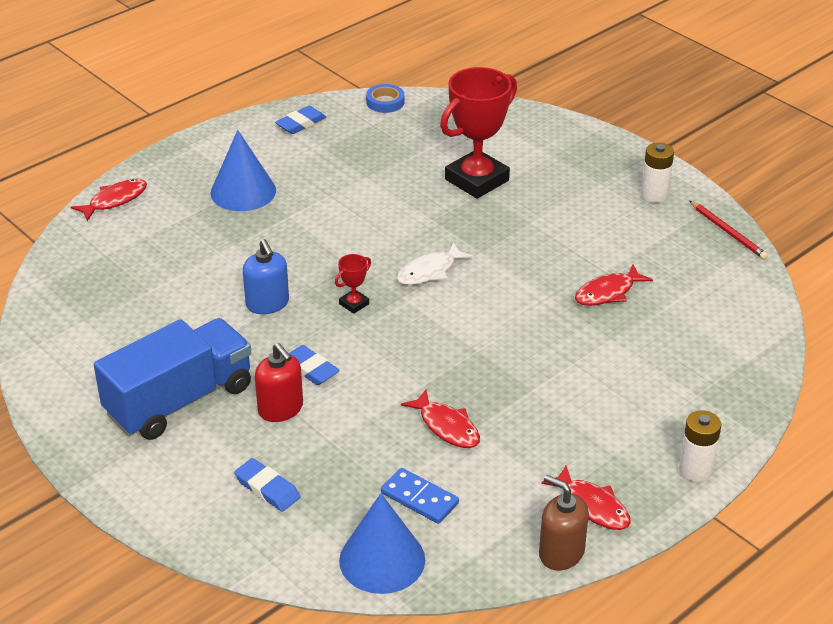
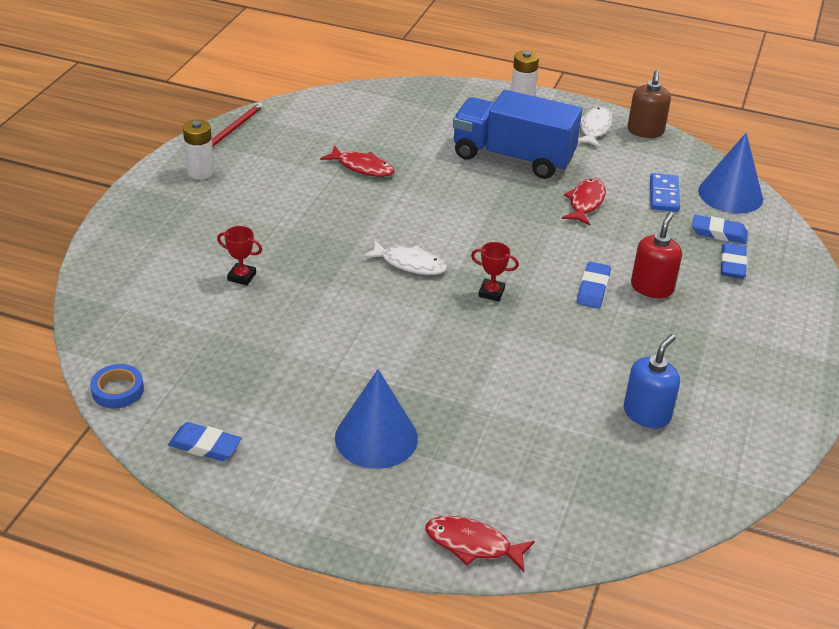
camera: 120 degrees left, 0 degrees up
(180, 401) = (702, 347): blue truck -> blue truck (512, 157)
(267, 304) = (537, 345): blue soap dispenser -> blue soap dispenser (646, 414)
(323, 507) = (718, 233): none -> blue eraser
(477, 180) = (242, 277): red trophy -> red trophy, size x0.42
(592, 506) = (594, 128): red fish -> white fish

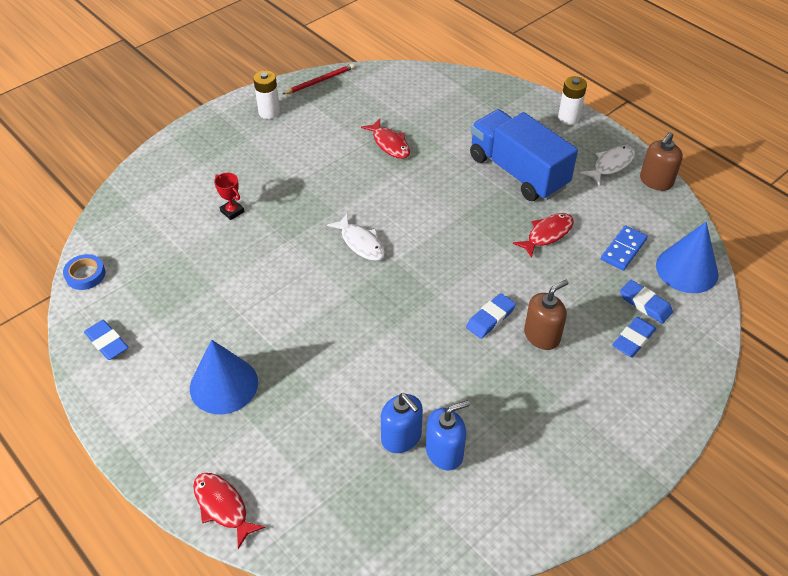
camera: 30 degrees right, 10 degrees up
(491, 292) = (404, 291): red trophy -> none
(596, 416) = (401, 437): none -> blue soap dispenser
(652, 287) = (542, 336): red soap dispenser -> brown soap dispenser

